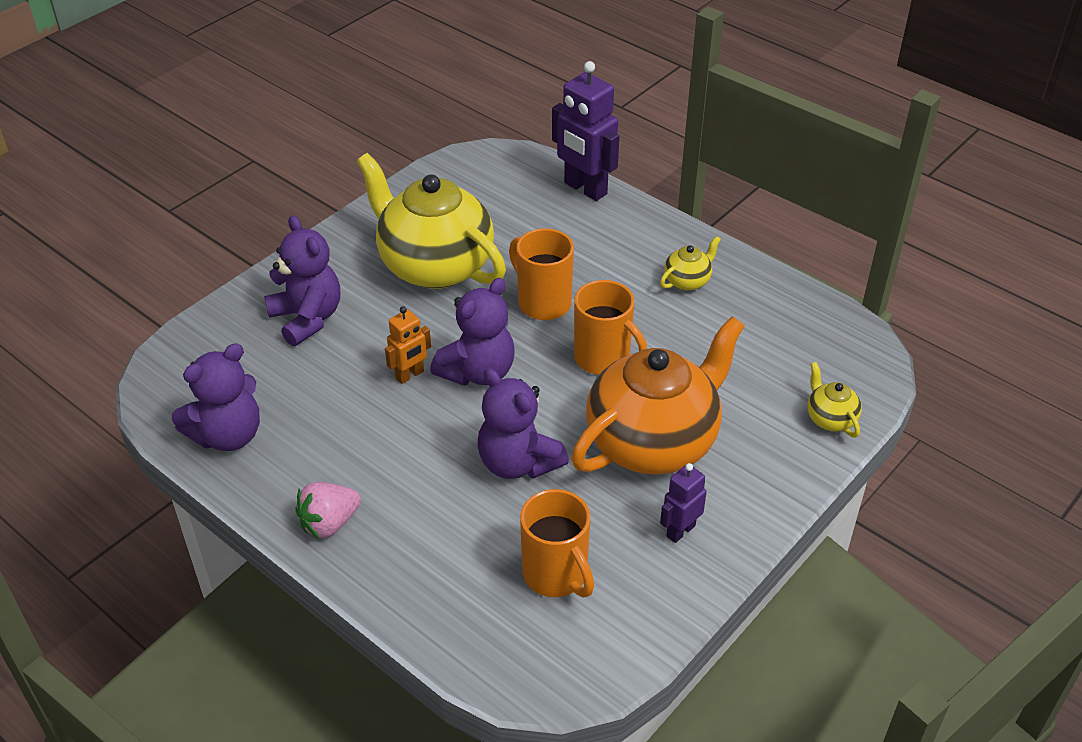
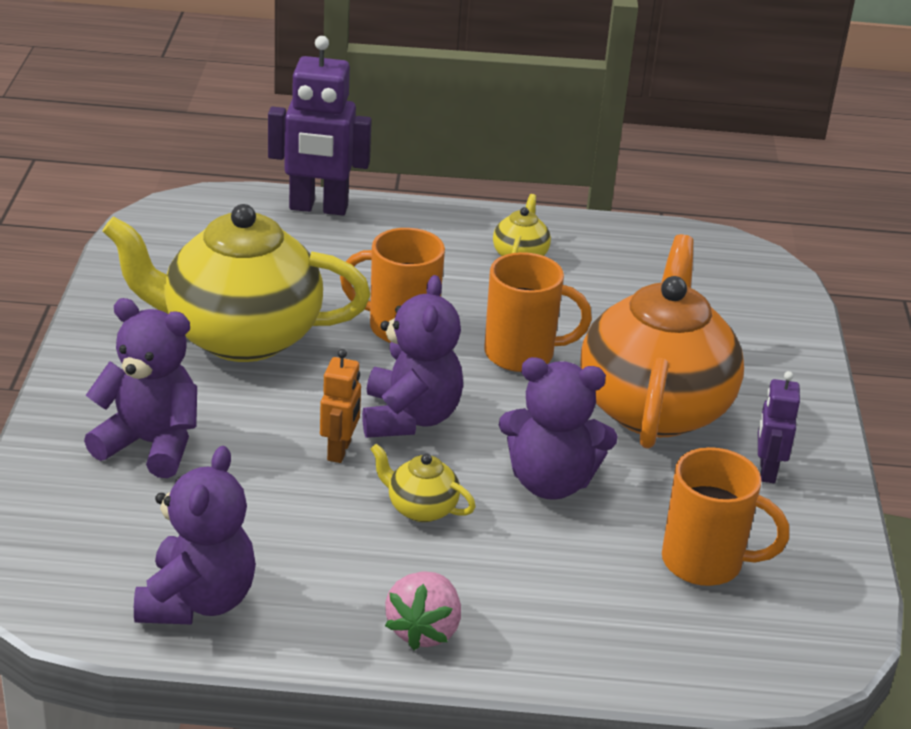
camera: 40 degrees left, 10 degrees down
(830, 418) = (779, 322): yellow teapot -> yellow teapot (420, 508)

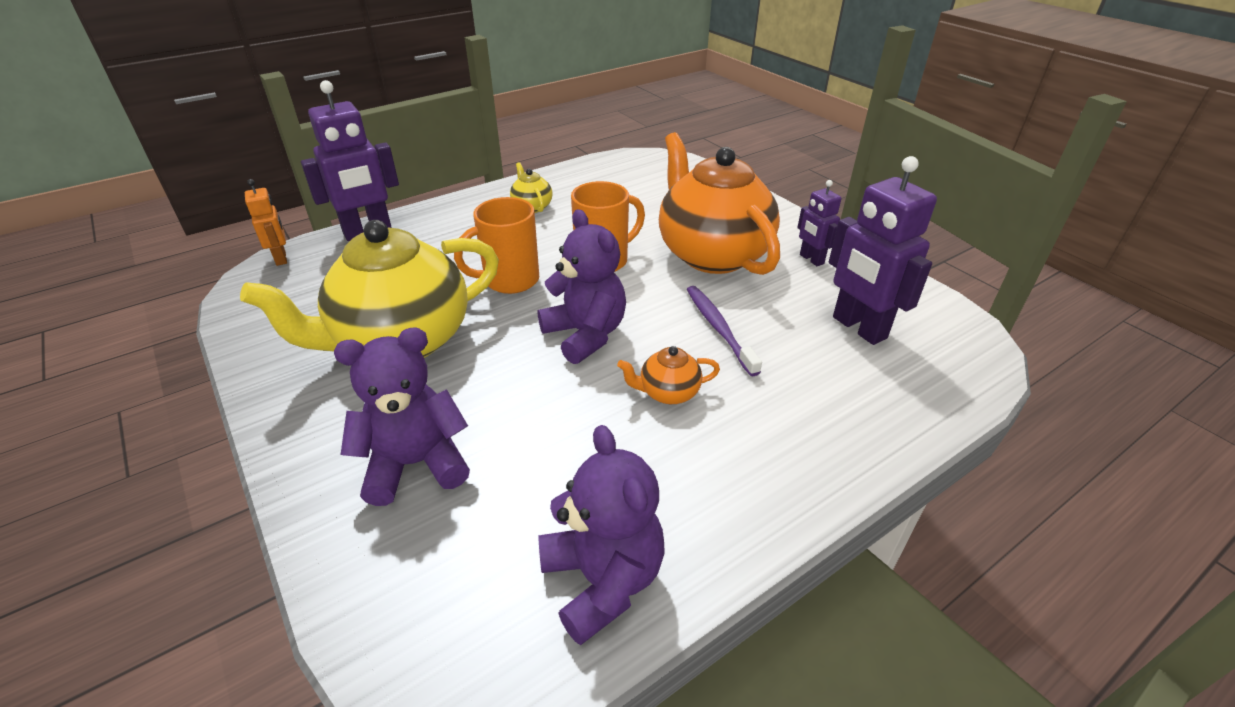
camera: 35 degrees left, 5 degrees up
(339, 451) = (567, 384): orange robot -> orange robot (281, 258)
(420, 508) = (668, 392): yellow teapot -> orange teapot
(424, 630) = (782, 482): pink strawberry -> none
(550, 482) = (718, 328): purple teddy bear -> purple toothbrush
(705, 563) = (858, 328): orange mug -> purple robot

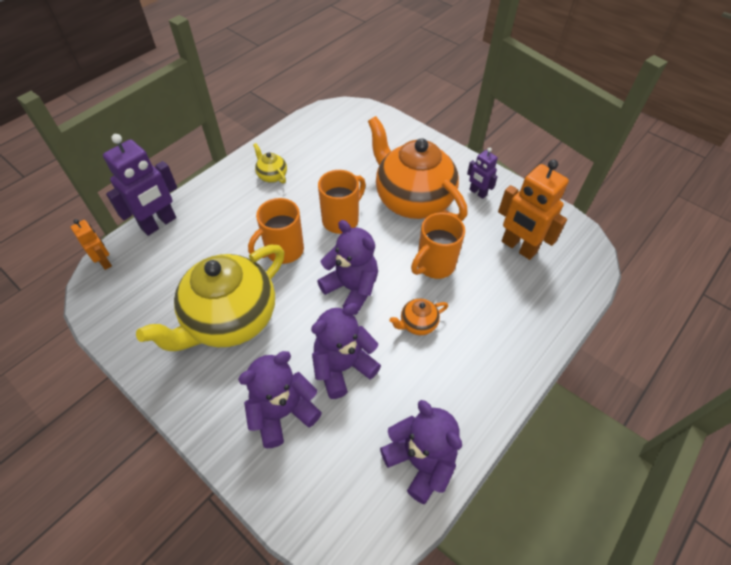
camera: 15 degrees left, 15 degrees up
(532, 424) = (343, 367): none -> purple teddy bear
(718, 328) = (434, 265): purple toothbrush -> orange mug
(858, 328) = (518, 247): purple robot -> orange robot

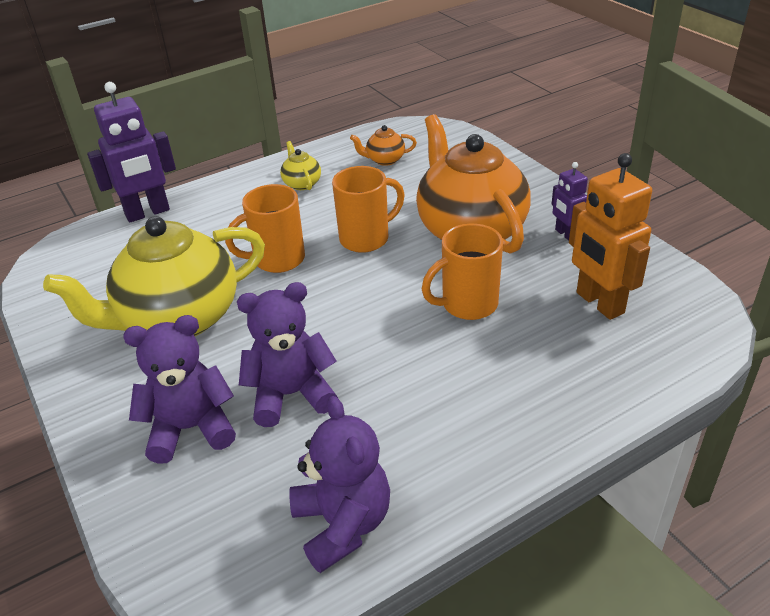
camera: 20 degrees right, 15 degrees down
(105, 262) = (70, 240): orange robot -> none
(351, 288) = (344, 312): purple teddy bear -> none
(417, 324) = (413, 365): orange teapot -> orange teapot (384, 160)

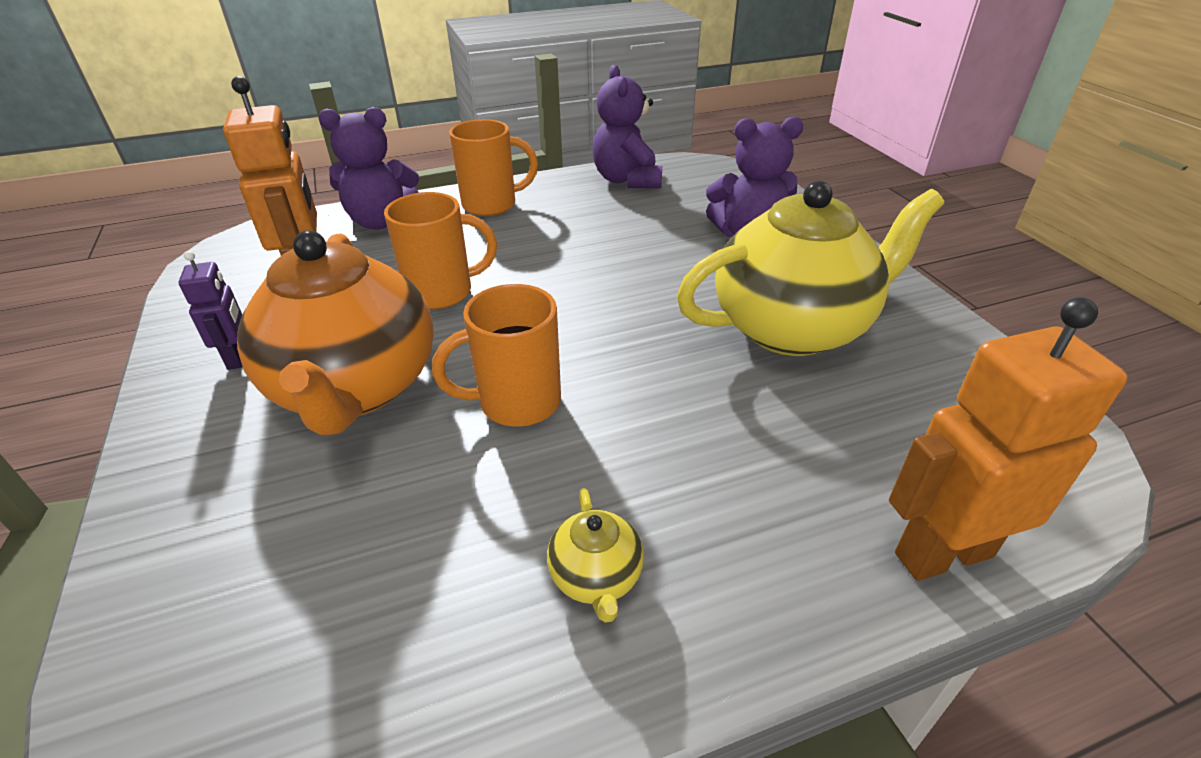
camera: 170 degrees left, 0 degrees up
(148, 213) = (942, 553): purple robot -> orange robot
(277, 260) = (663, 390): orange mug -> orange mug (492, 205)
(291, 394) = (656, 245): purple teddy bear -> purple teddy bear (381, 221)
(384, 160) = (375, 625): orange teapot -> none

